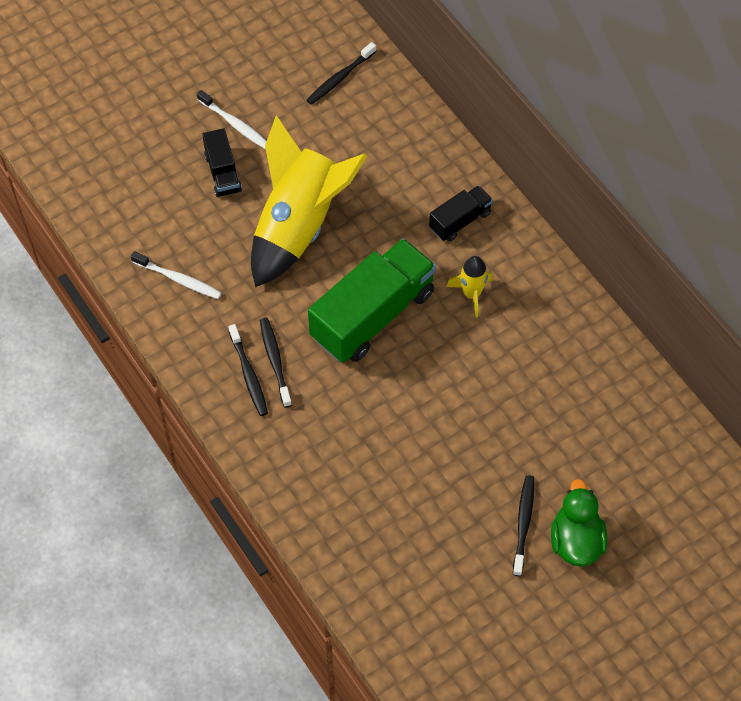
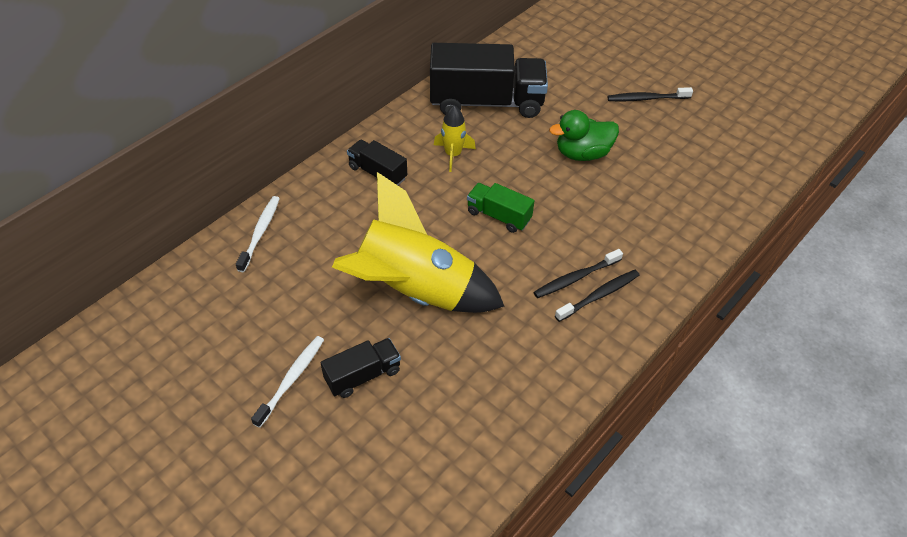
camera: 105 degrees left, 10 degrees down
(178, 279) = (514, 383): white toothbrush -> white toothbrush (260, 232)
(340, 78) = (213, 294): black toothbrush -> none
(372, 315) = (498, 216): green truck -> green truck, size x0.50
(551, 346) = (486, 102): none -> black truck
(576, 540) = (644, 72): green duck -> green duck (582, 153)

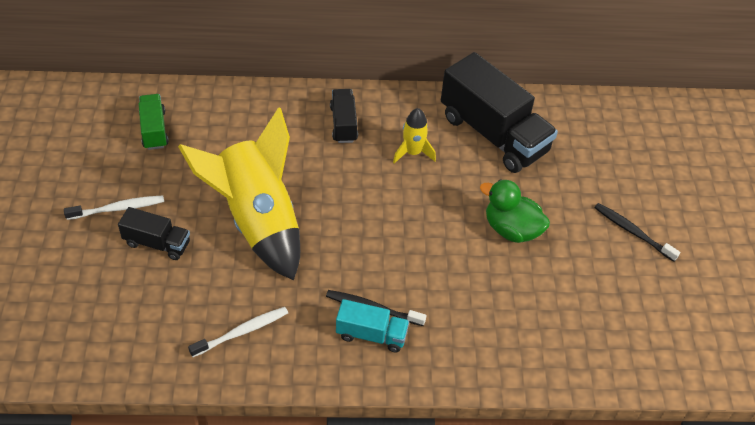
camera: 45 degrees right, 0 degrees up
(260, 232) = (220, 104): white toothbrush -> white toothbrush (242, 332)
(498, 216) = (382, 221): green truck -> green truck (154, 130)
(599, 295) = (371, 335): black toothbrush -> turquoise truck

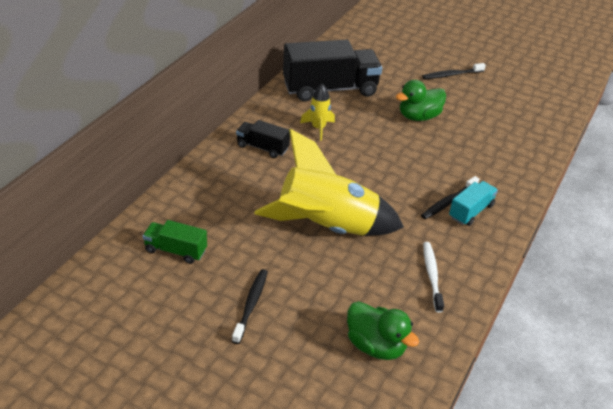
camera: 60 degrees left, 10 degrees down
(117, 319) = (376, 346): none -> green duck
(118, 208) = (251, 305): white toothbrush -> black toothbrush
(157, 243) = (309, 293): black truck -> none

